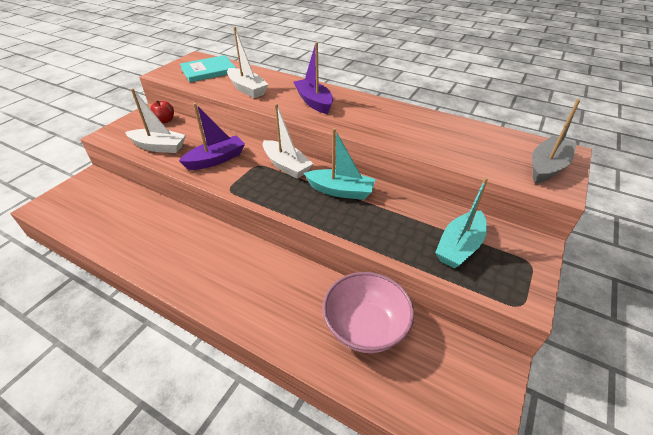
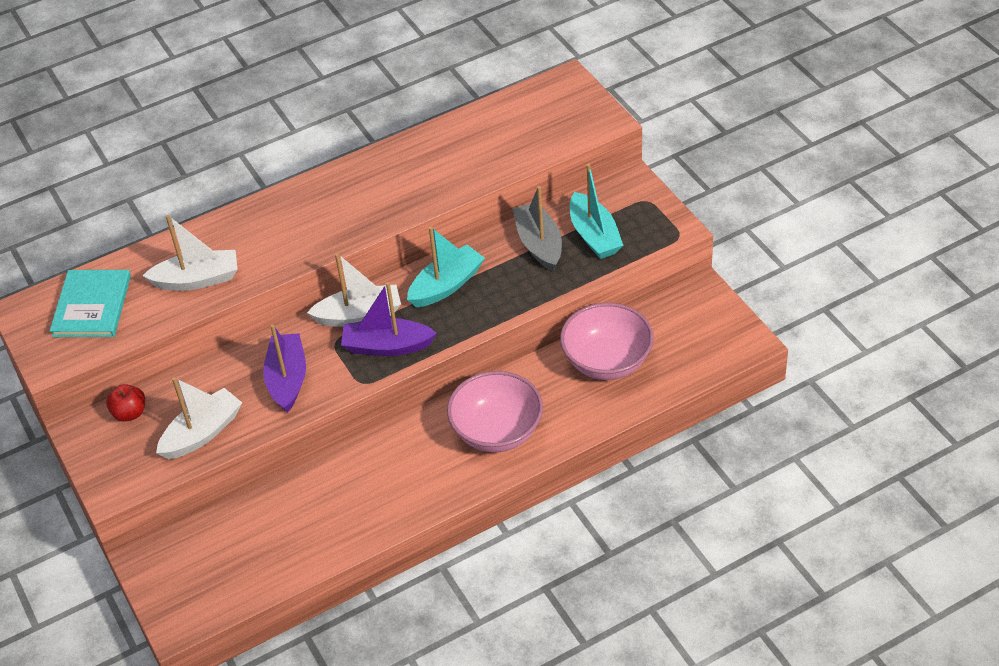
camera: 55 degrees left, 5 degrees up
(252, 288) = (497, 432): none -> pink bowl
(314, 102) = (296, 226): purple boat -> purple boat (387, 346)
(547, 167) = (575, 109): grey boat -> grey boat (539, 244)

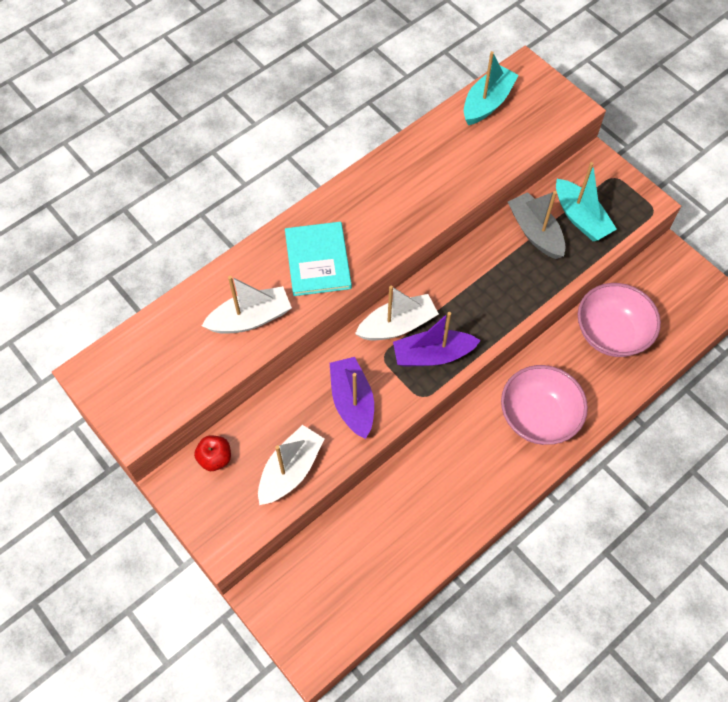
camera: 15 degrees left, 15 degrees up
(92, 306) = (157, 360): turquoise book -> turquoise book (318, 260)
(446, 285) = (466, 284): turquoise boat -> turquoise boat (487, 103)

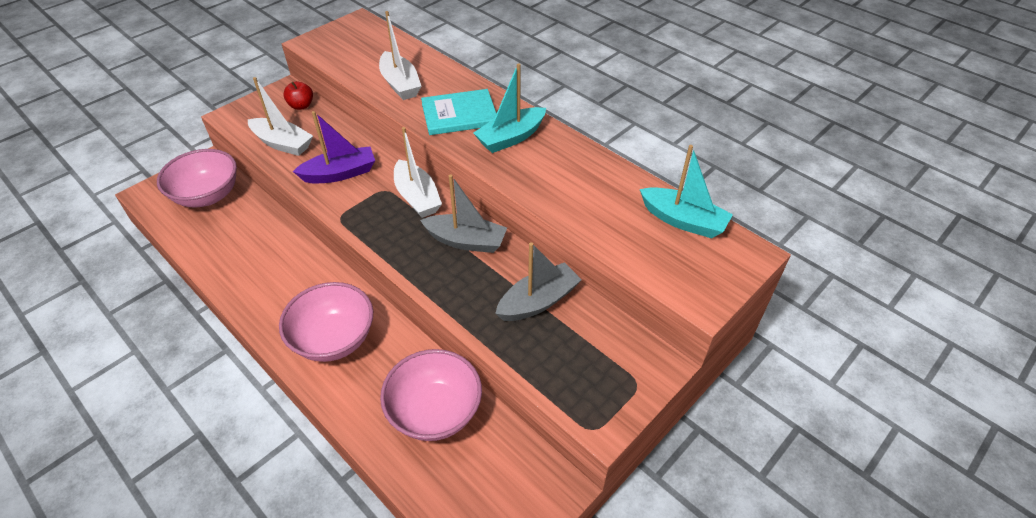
camera: 85 degrees right, 15 degrees down
(324, 579) = (207, 196): none -> pink bowl
(432, 355) = (383, 222): purple boat -> none
(462, 283) = (466, 241): none -> grey boat
(580, 218) = (565, 345): turquoise boat -> turquoise boat (511, 138)

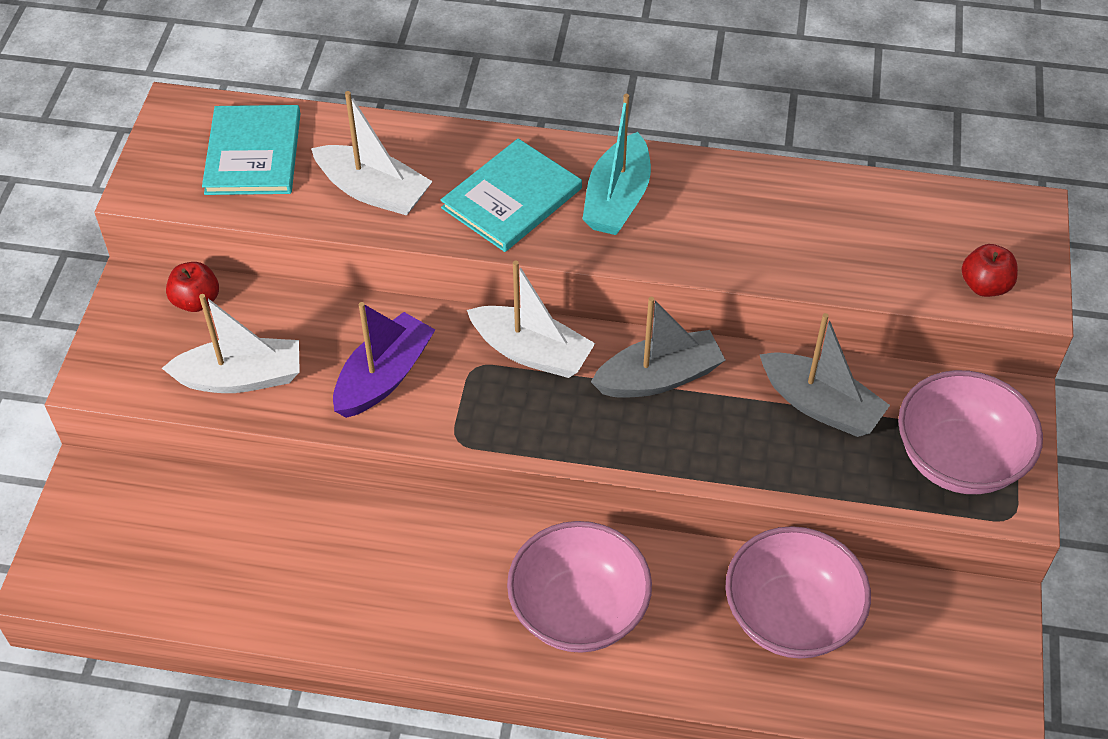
camera: 35 degrees left, 5 degrees up
(207, 196) = (157, 527): pink bowl -> pink bowl (958, 459)
(368, 48) = (253, 153): none -> turquoise book
(538, 301) = (820, 405): grey boat -> grey boat turned 105 degrees clockwise
(679, 278) = (985, 286): none -> red apple
(683, 221) = (926, 208): turquoise boat -> none

